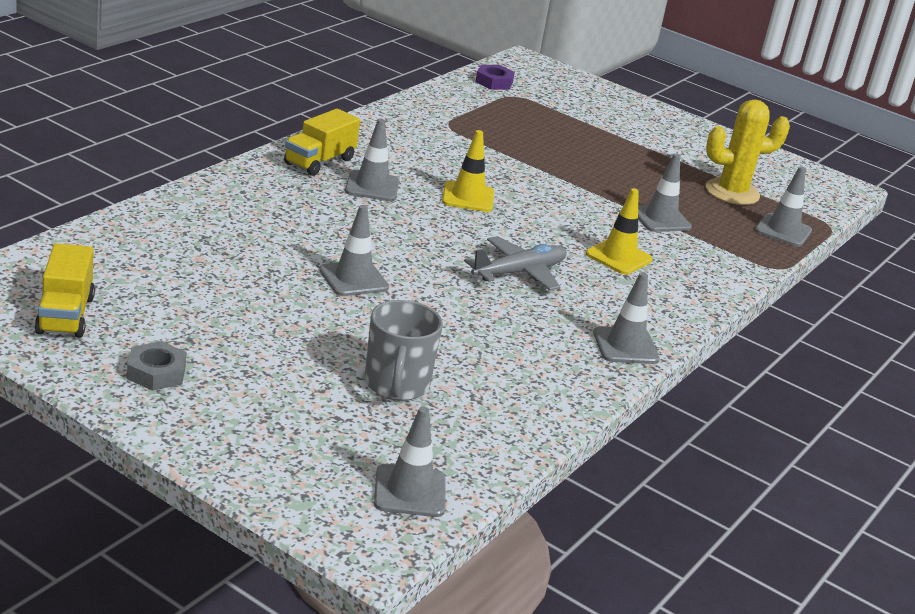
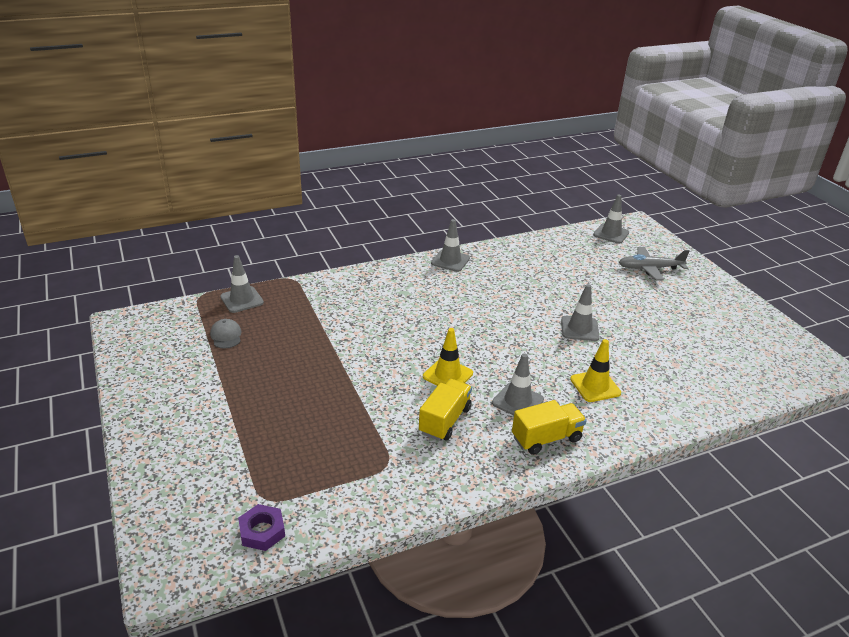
camera: 145 degrees left, 5 degrees up
(65, 315) = (763, 342): yellow truck -> yellow truck (445, 420)
(156, 372) = (713, 301): grey nut -> none
(396, 385) = (591, 270): grey mug -> none
(518, 273) = (468, 311): grey plane -> grey plane (650, 268)
(618, 257) = (389, 307): yellow traffic cone -> yellow traffic cone (595, 386)
(660, 219) = (319, 326): grey traffic cone -> none
(732, 192) = (226, 336): yellow cactus -> grey cap

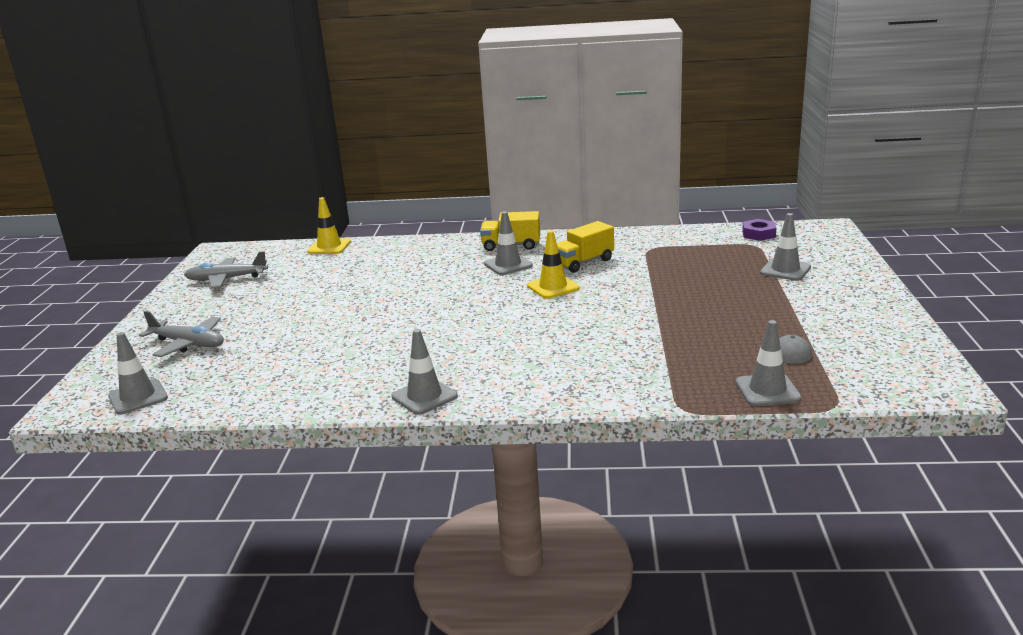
camera: 150 degrees left, 10 degrees down
(579, 329) = (375, 302): grey traffic cone -> grey traffic cone (785, 270)
(595, 386) = (428, 265): yellow traffic cone -> yellow traffic cone (329, 247)
(743, 331) = (227, 279): none -> grey plane

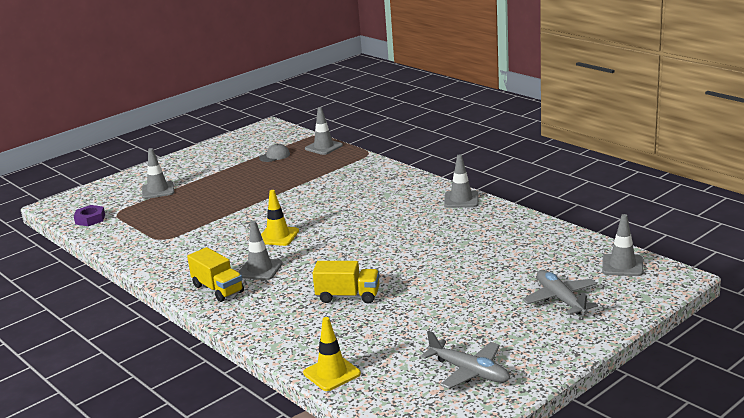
camera: 135 degrees left, 0 degrees up
(583, 262) = (219, 247): yellow truck -> yellow truck (348, 296)

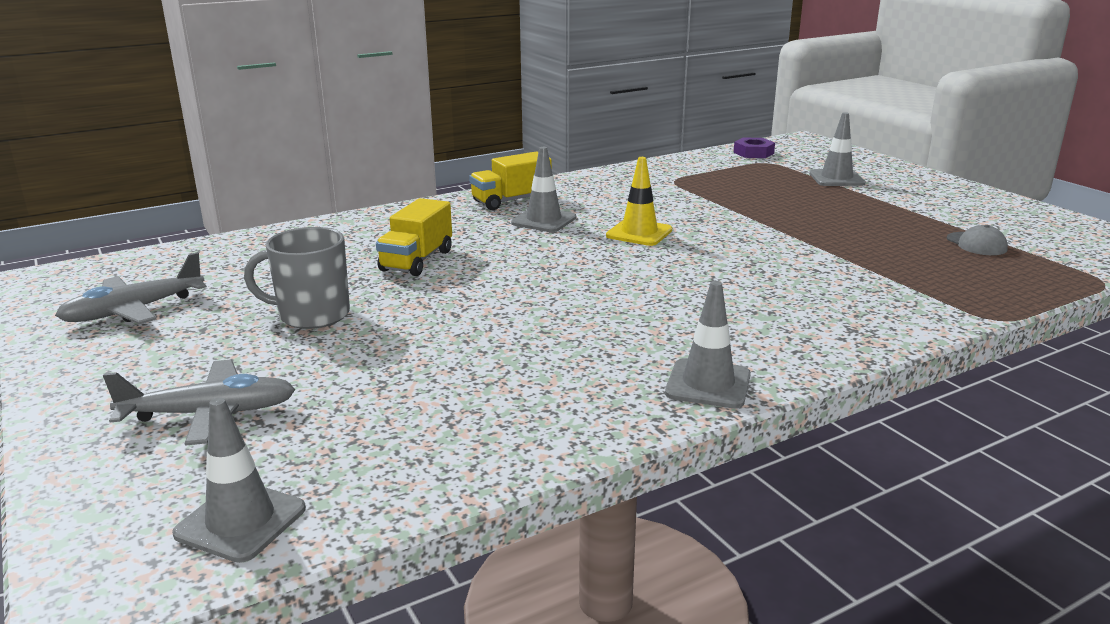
camera: 100 degrees right, 0 degrees up
(323, 147) = (1028, 282): grey traffic cone -> none
(332, 373) = (250, 241): yellow traffic cone -> none
(443, 307) = (312, 315): none -> grey mug

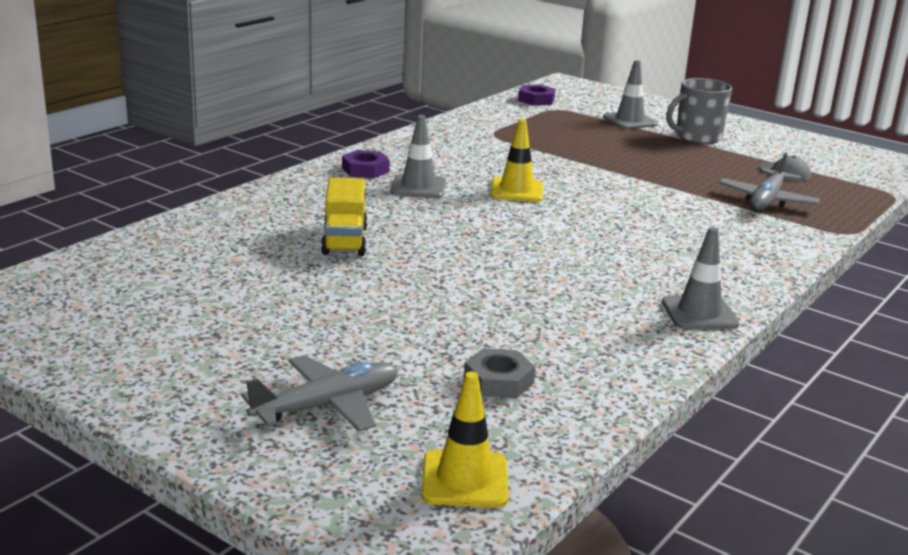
camera: 25 degrees left, 0 degrees up
(134, 310) = (118, 327): grey plane -> grey plane (767, 200)
(241, 521) = (464, 479): grey traffic cone -> yellow traffic cone
(312, 315) = (308, 305): grey mug -> grey mug (697, 137)
(401, 420) = (498, 381): none -> grey nut
(511, 201) = (365, 170): yellow truck -> purple nut

